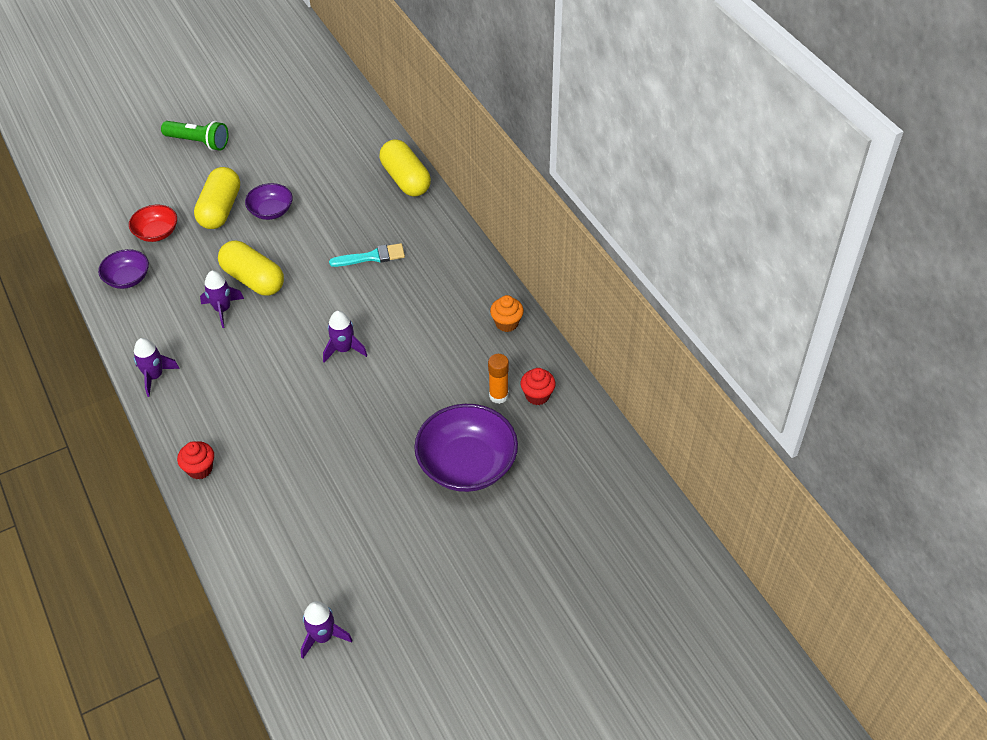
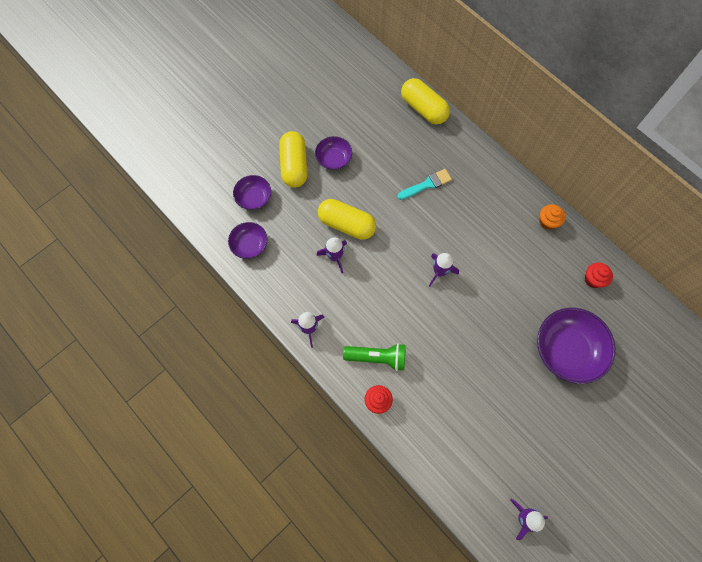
camera: 15 degrees left, 20 degrees up
(156, 233) = (254, 198): red bowl -> purple bowl
(198, 142) = (250, 106): green flashlight -> green flashlight (377, 357)
(498, 396) = (566, 286): orange glue stick -> none

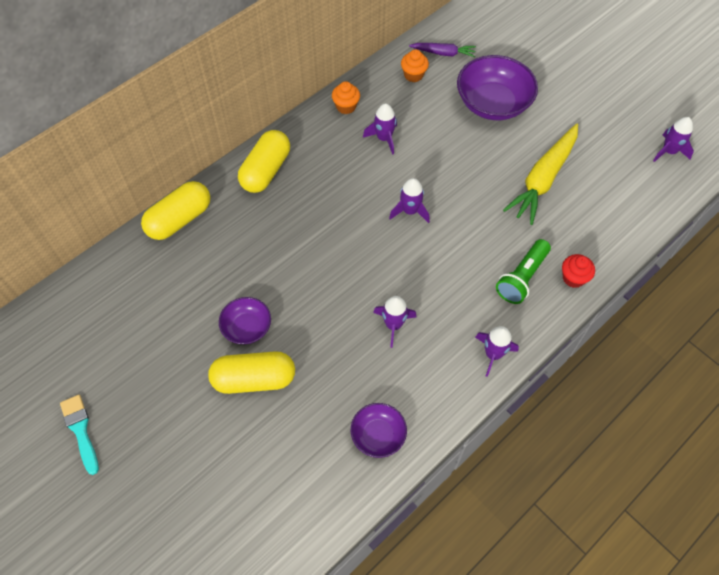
camera: 90 degrees left, 10 degrees down
(254, 198) = (303, 433): purple bowl -> none
(346, 224) = (347, 311): yellow capsule -> yellow capsule (266, 171)
(377, 357) = (522, 278): green flashlight -> green flashlight turned 150 degrees counterclockwise
(427, 184) = (292, 220): turquoise brush -> turquoise brush (80, 430)
(481, 387) = (543, 179): none -> yellow carrot
(515, 252) = (384, 138): none -> purple rocket
(593, 279) = (413, 75): red cupcake -> orange cupcake
(625, 308) = (443, 53): none -> purple carrot

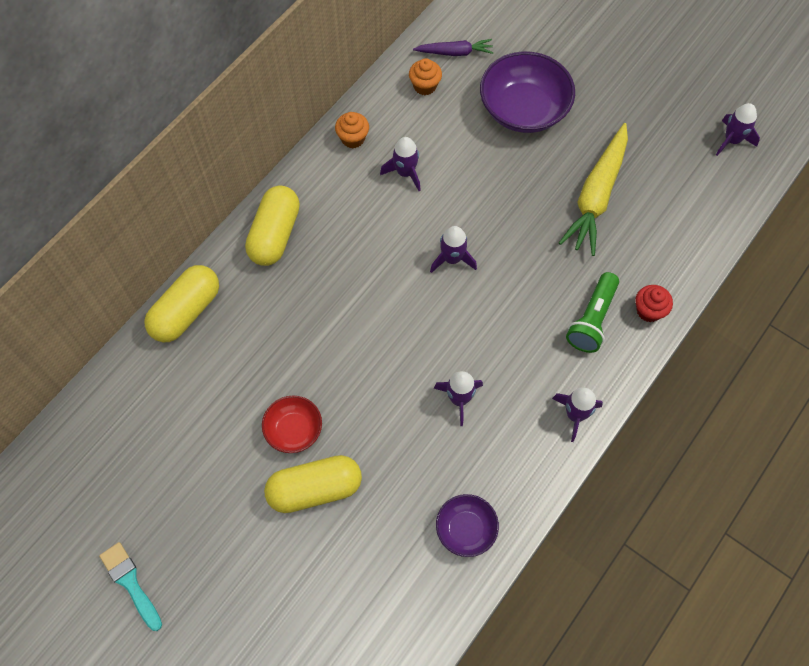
camera: 10 degrees left, 5 degrees up
(247, 327) = (294, 430): purple bowl -> red bowl

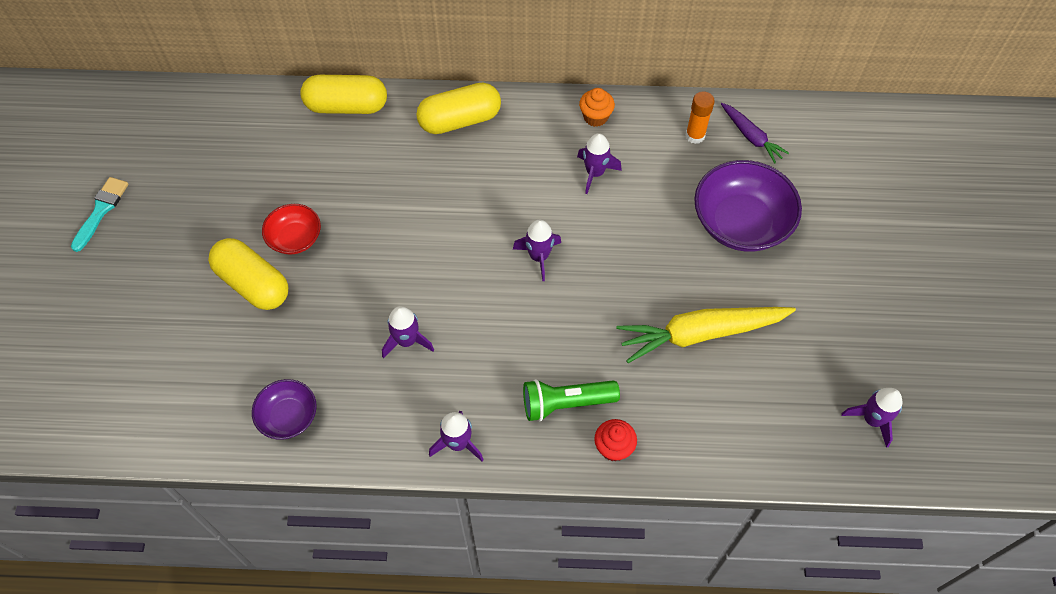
camera: 55 degrees right, 5 degrees down
(425, 86) = (695, 136): orange cupcake -> orange glue stick

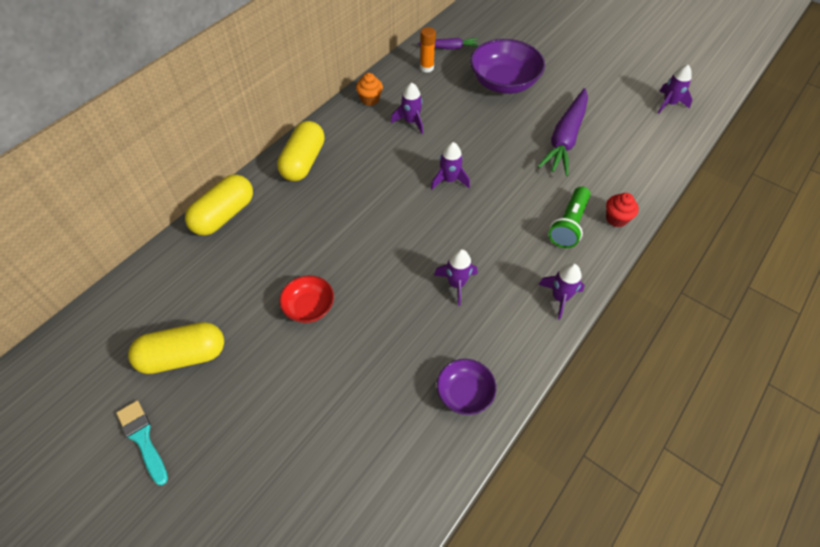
camera: 55 degrees left, 5 degrees down
(253, 284) = (325, 356): yellow capsule -> yellow capsule (183, 356)
(701, 334) = (565, 138): yellow carrot -> purple carrot

